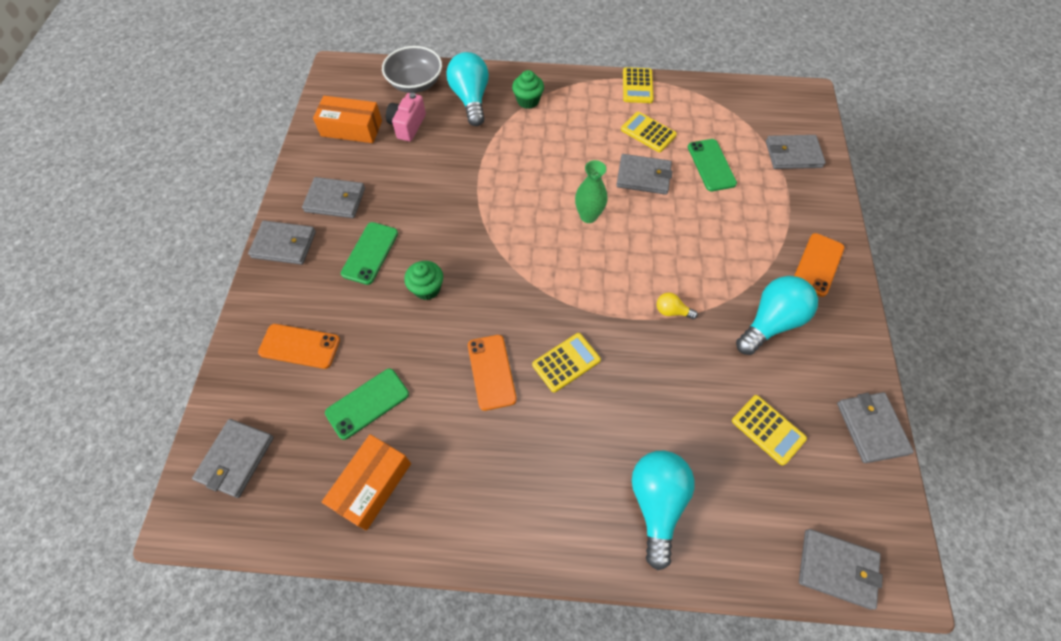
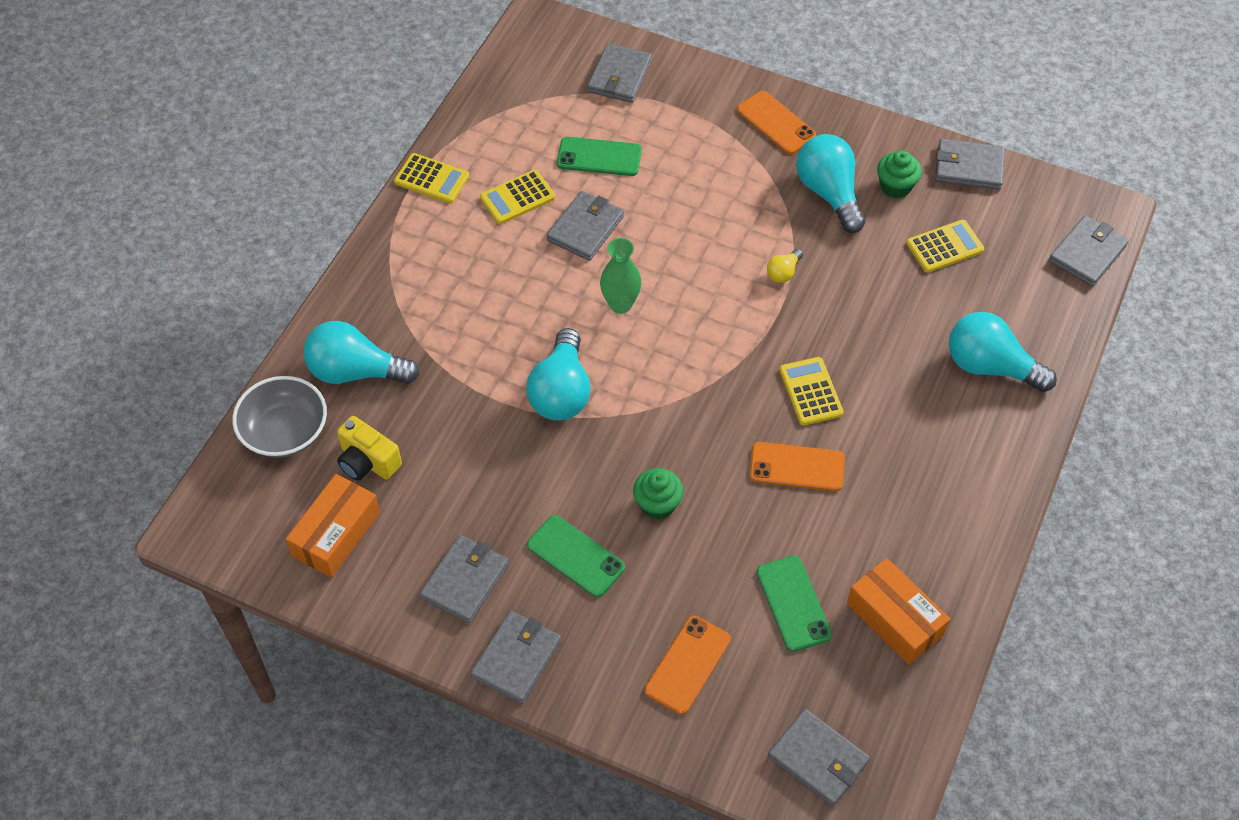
camera: 70 degrees left, 5 degrees down
(407, 126) = (368, 461): pink camera -> yellow camera
(499, 205) = (561, 392): none -> turquoise light bulb
(528, 101) = (394, 306): green cupcake -> green cupcake (895, 186)

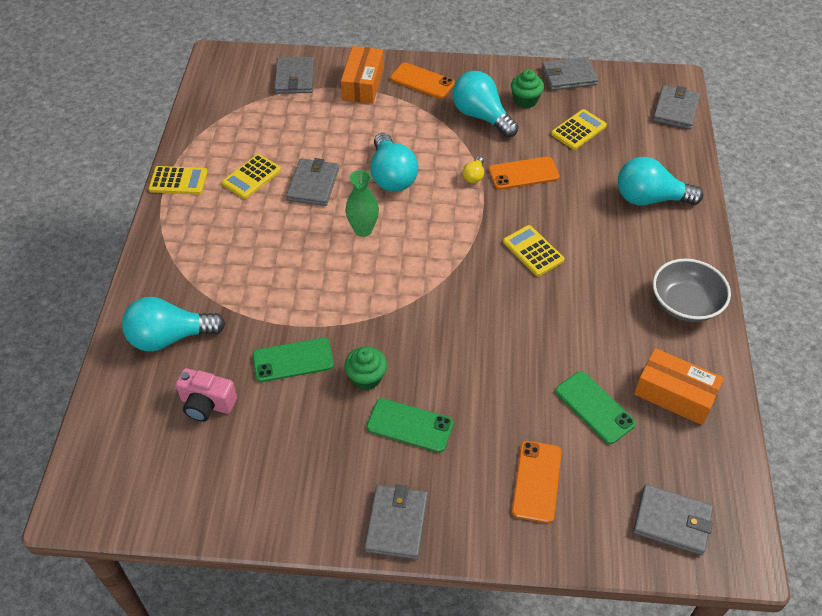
camera: 20 degrees left, 5 degrees down
(285, 431) = (126, 402): grey bowl -> grey bowl (685, 304)
(336, 534) = (202, 471): orange box -> orange box (363, 84)
(368, 461) = (207, 404): yellow camera -> pink camera
(465, 581) = (327, 474): grey wallet -> none
(561, 392) = (344, 305): turquoise light bulb -> turquoise light bulb (392, 176)
(599, 157) = (303, 134): green phone -> green phone (293, 360)
(657, 504) = (456, 365): green cupcake -> green cupcake (366, 378)
(797, 467) = (548, 307): orange phone -> orange phone (523, 173)

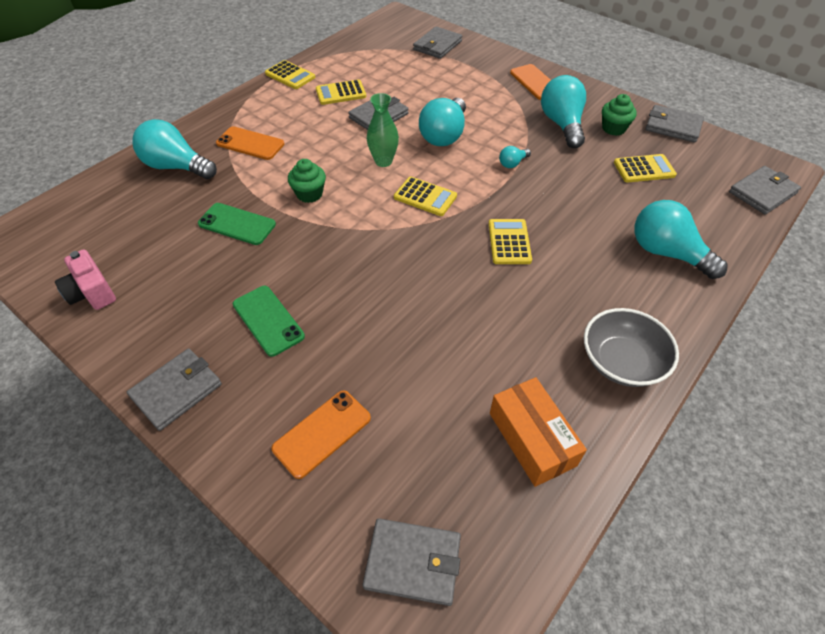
camera: 35 degrees right, 0 degrees up
(207, 404) = (149, 222): pink camera -> pink camera (92, 293)
(363, 84) = (485, 67): orange box -> none
(366, 378) = (274, 265): green cupcake -> green cupcake (309, 194)
(431, 246) = (425, 197): none -> yellow calculator
(474, 176) = (512, 163): yellow light bulb -> turquoise light bulb
(523, 173) = (559, 180): orange phone -> orange phone (250, 144)
(594, 407) = (440, 402): green phone -> none
(672, 521) = (413, 562): grey wallet -> grey wallet turned 45 degrees counterclockwise

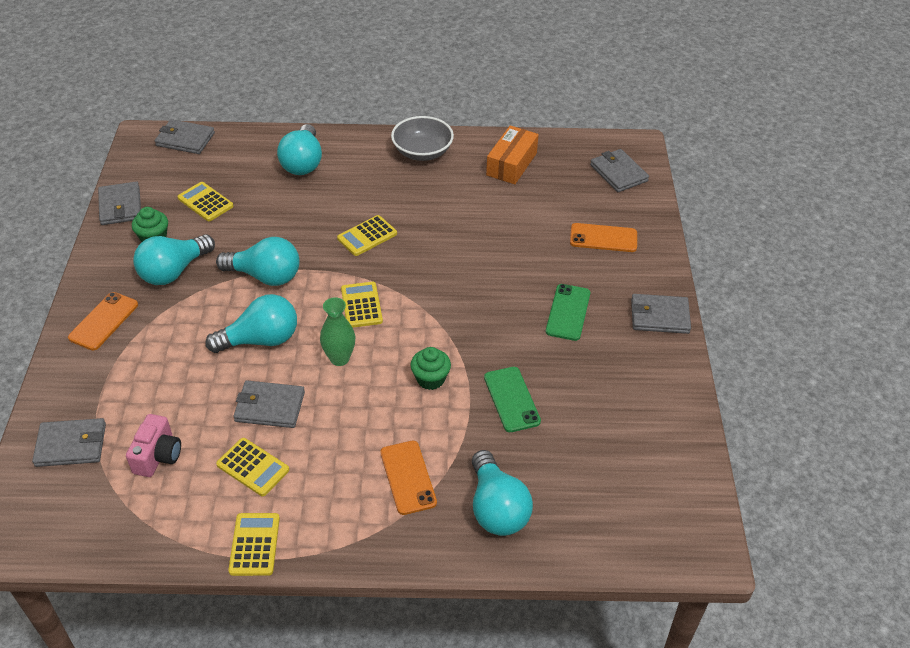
camera: 130 degrees left, 5 degrees down
(92, 293) = (664, 429): pink camera -> pink camera (158, 456)
(512, 163) = (265, 276): turquoise light bulb -> turquoise light bulb, size x2.17

